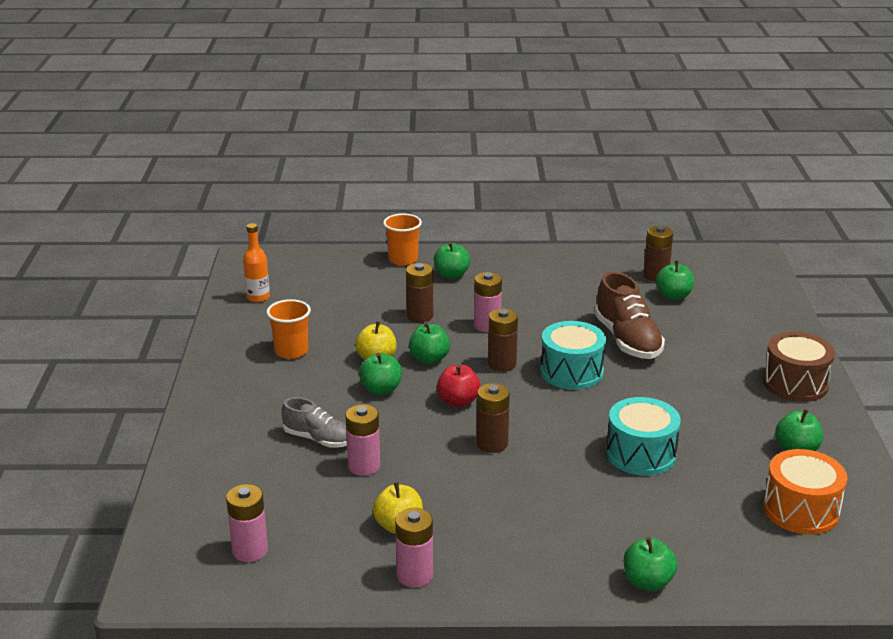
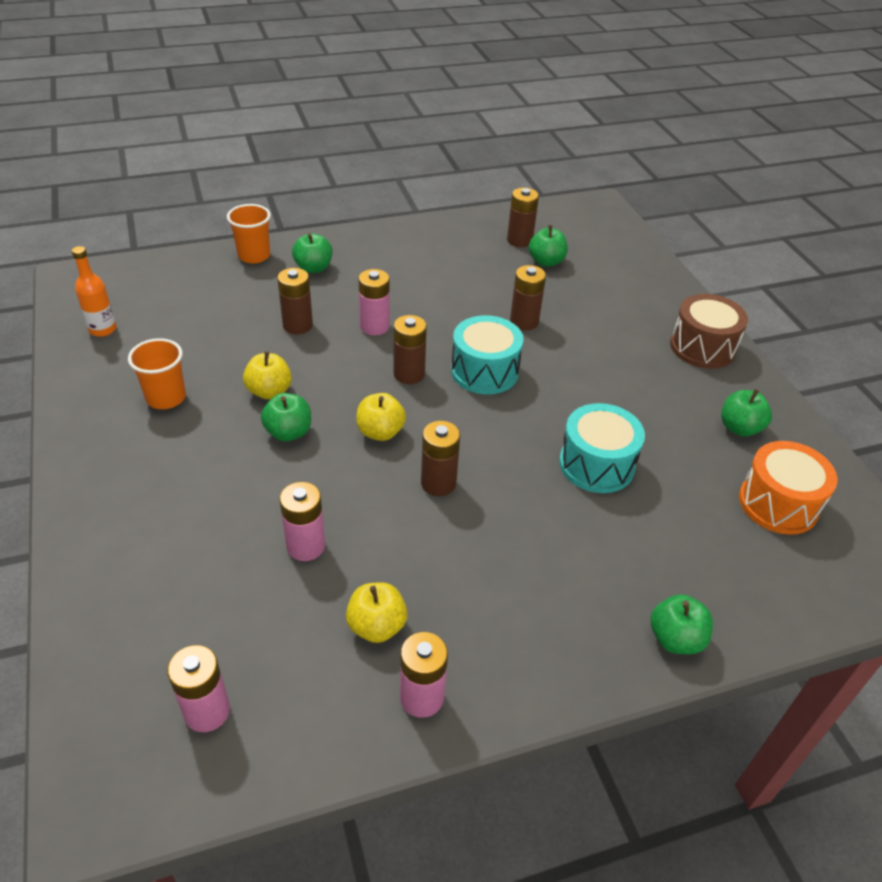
camera: 20 degrees left, 15 degrees up
(318, 439) = (238, 518): grey shoe -> none
(429, 359) = (328, 380): green apple -> none
(458, 401) = (380, 432): red apple -> yellow apple
(627, 340) = (524, 322): brown shoe -> brown battery

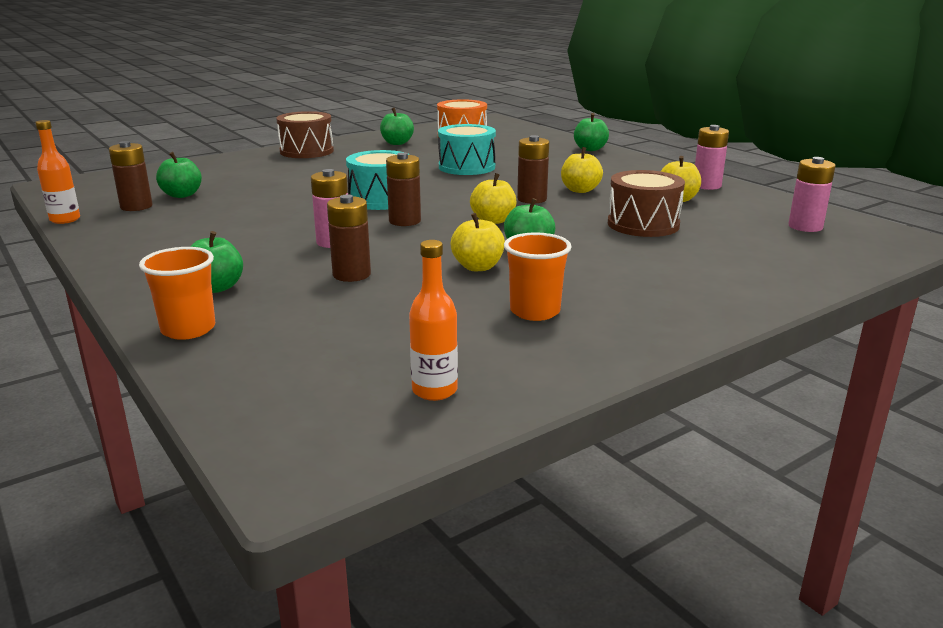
camera: 105 degrees left, 20 degrees down
(306, 546) = (643, 224): pink battery -> brown drum
(456, 540) = (580, 190): none -> yellow apple
(498, 212) = (65, 219): none -> orange bottle
(524, 322) = (296, 194): brown battery -> none

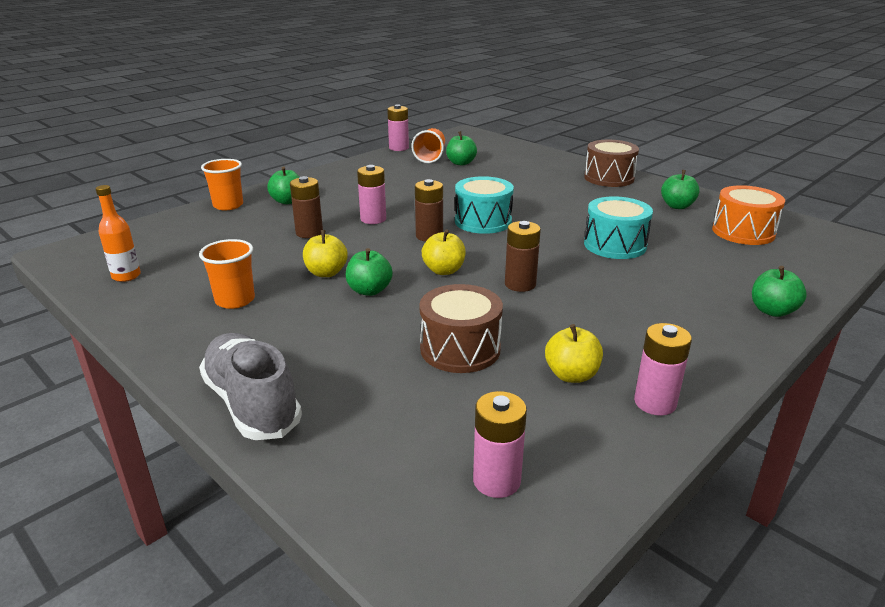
camera: 80 degrees right, 5 degrees up
(65, 219) = (398, 148): orange bottle -> pink battery
(136, 206) = (430, 157): brown battery -> orange cup
(580, 190) = (570, 309): yellow apple -> none
(743, 296) = (252, 403): none -> grey shoe

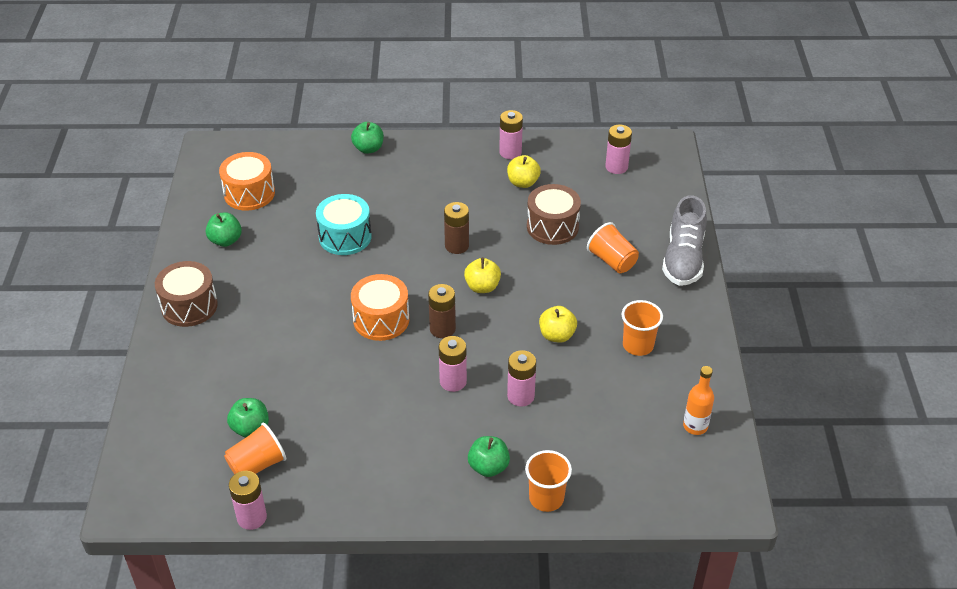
camera: 135 degrees left, 15 degrees up
(309, 233) = (520, 396): brown battery -> pink battery
(344, 353) = (612, 261): none -> orange cup
(369, 290) = (548, 299): green apple -> none
(483, 221) = (381, 319): turquoise drum -> orange drum

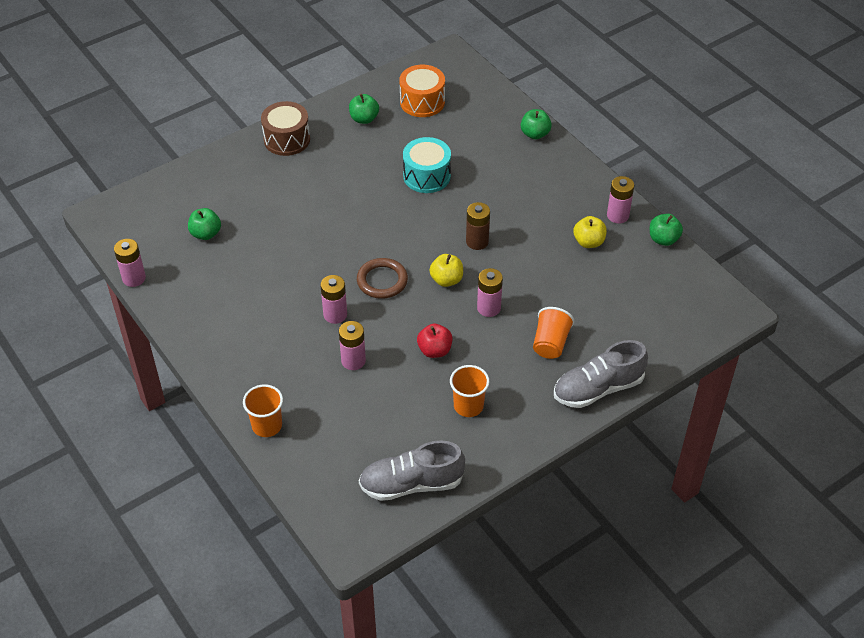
camera: 55 degrees right, 5 degrees up
(257, 465) = (178, 255): orange cup -> none
(381, 319) = (361, 242): orange drum -> none
(442, 329) = (382, 281): brown battery -> brown ring
(488, 467) = (270, 377): green apple -> green apple (663, 239)
(552, 226) = (554, 286): brown drum -> none
(557, 335) = (434, 350): yellow apple -> red apple
(616, 167) = (670, 290): pink battery -> pink battery (488, 308)
(695, 426) = (411, 484): orange bottle -> grey shoe

